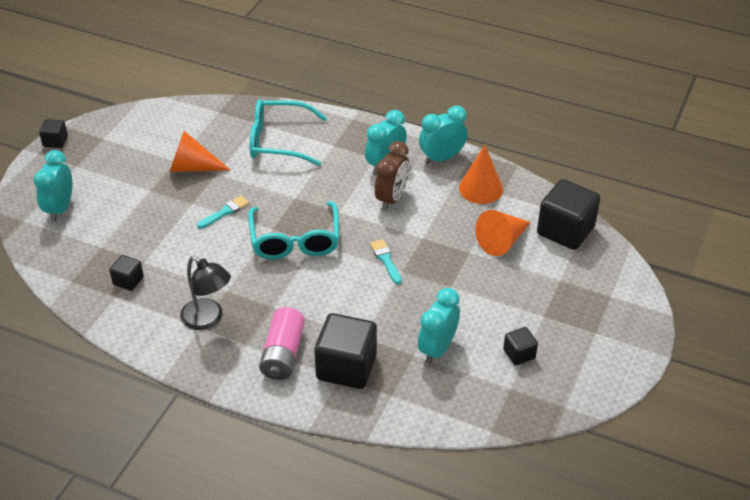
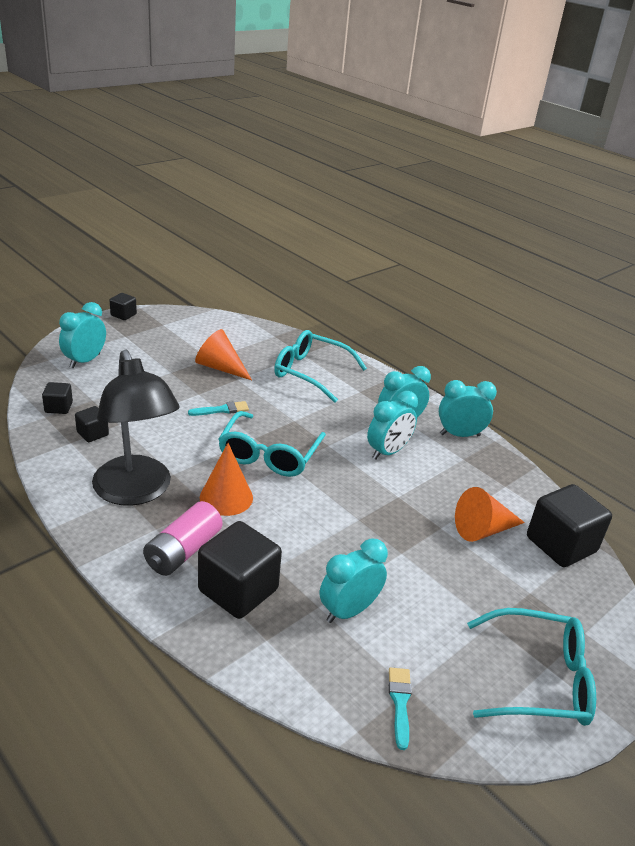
camera: 20 degrees right, 10 degrees down
(208, 319) = (136, 492): black lamp -> black lamp, size x1.69
(386, 260) = (347, 503): turquoise brush -> turquoise brush (400, 703)
(391, 199) = (388, 452): brown clock -> turquoise clock
(481, 188) = (486, 474): orange cone -> orange cone (226, 497)
(519, 354) = (440, 654): black cube -> black cube (58, 407)
(594, 344) = (539, 679): none -> turquoise glasses

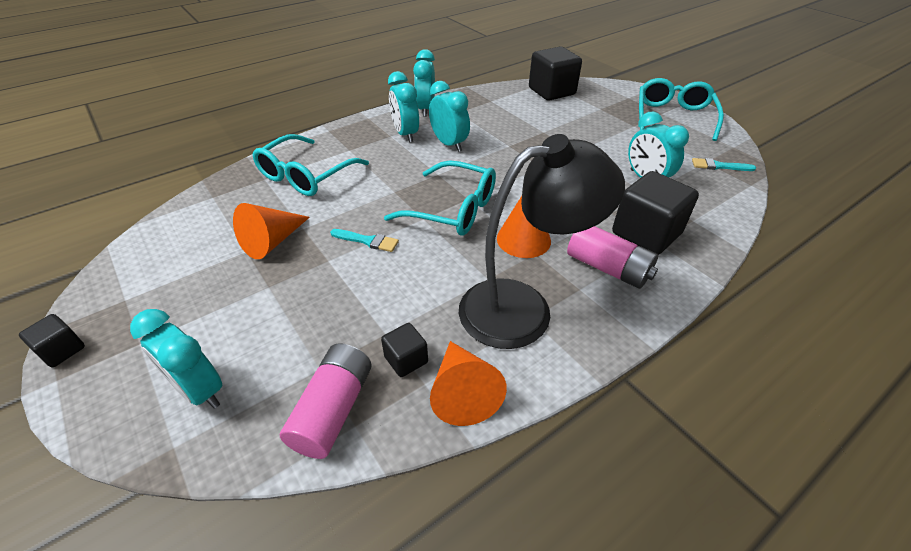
camera: 80 degrees left, 10 degrees up
(58, 407) = (333, 409): black cube -> pink battery
(222, 410) = (367, 241): turquoise brush -> turquoise brush turned 120 degrees clockwise
(483, 529) = (542, 115): orange cone -> orange cone (462, 392)

